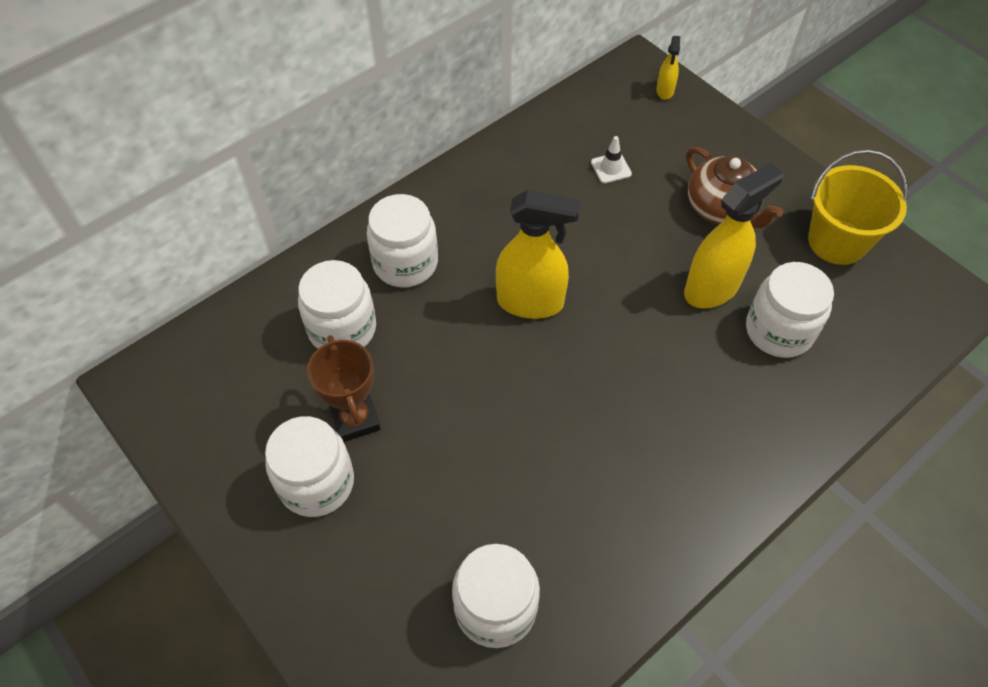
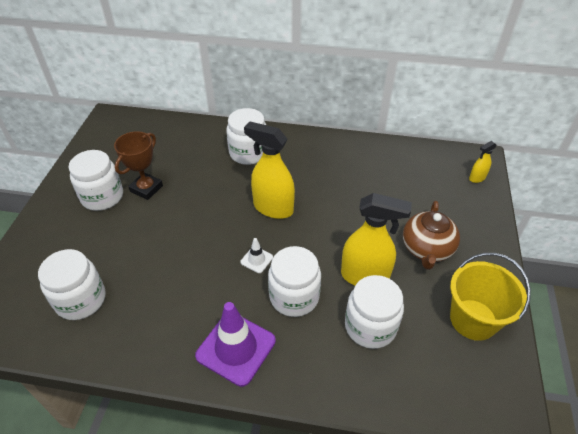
camera: 50 degrees right, 10 degrees down
(342, 329) = (191, 156): white jar -> white jar (294, 297)
(530, 302) = (273, 208): yellow spray bottle -> yellow spray bottle turned 150 degrees clockwise
(611, 168) = (394, 188): white traffic cone -> white traffic cone (256, 259)
(710, 474) = (236, 348): none -> purple traffic cone

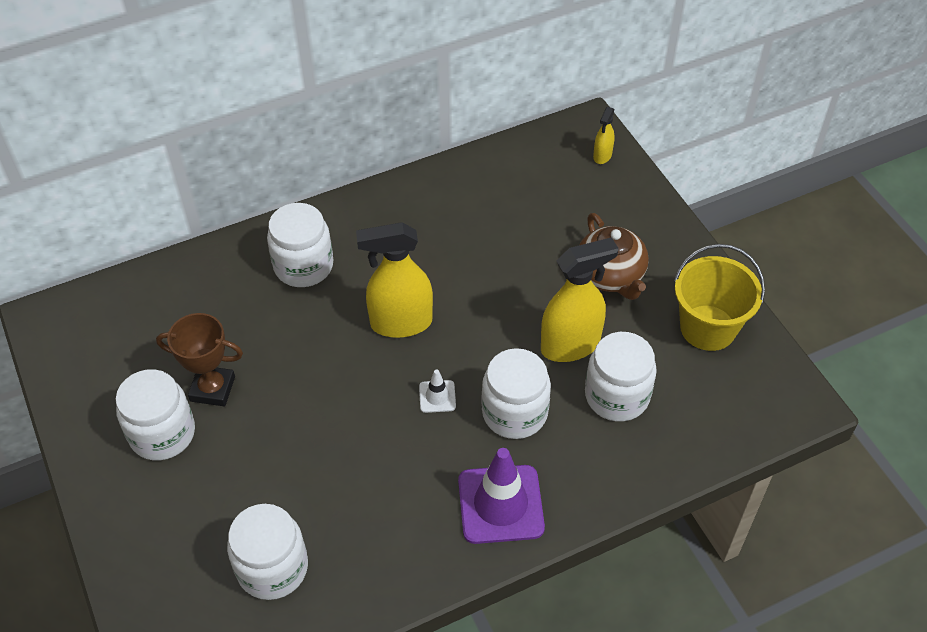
camera: 35 degrees left, 5 degrees up
(146, 188) = (212, 389): brown trophy -> brown trophy turned 75 degrees counterclockwise

